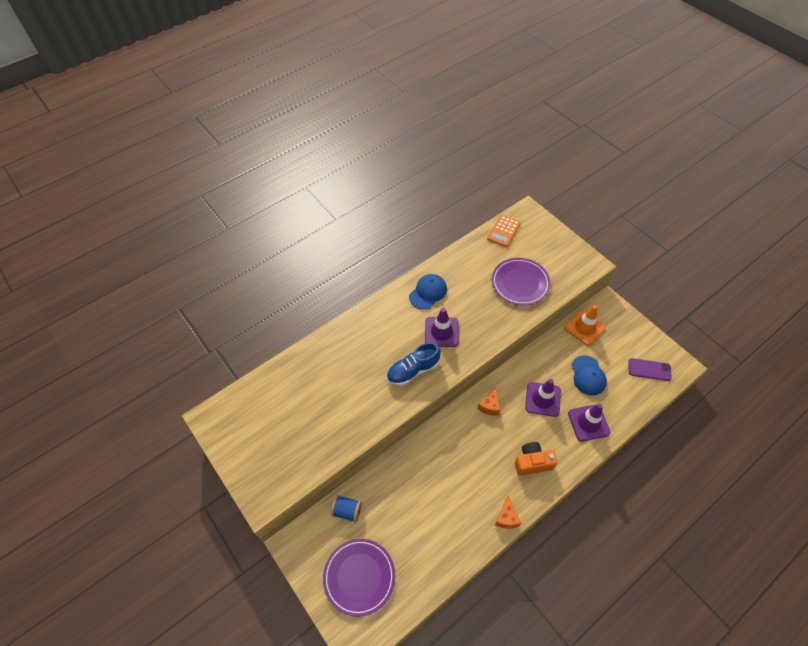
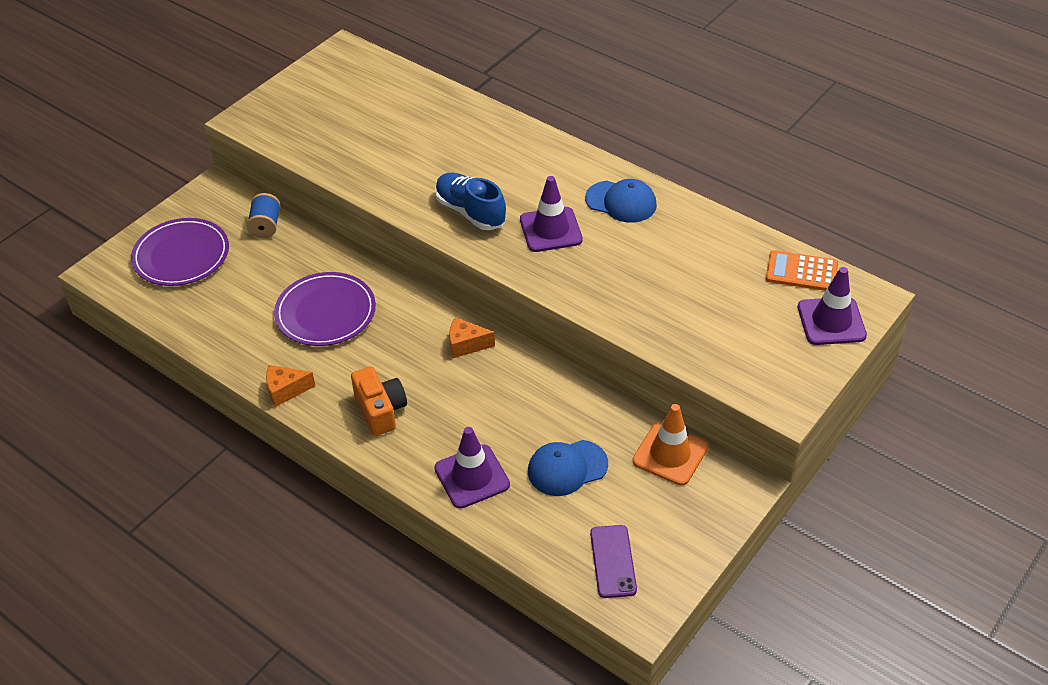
camera: 75 degrees right, 10 degrees down
(520, 283) = (691, 308): purple plate -> purple plate (325, 312)
(542, 399) = (499, 410): purple traffic cone -> purple traffic cone (831, 321)

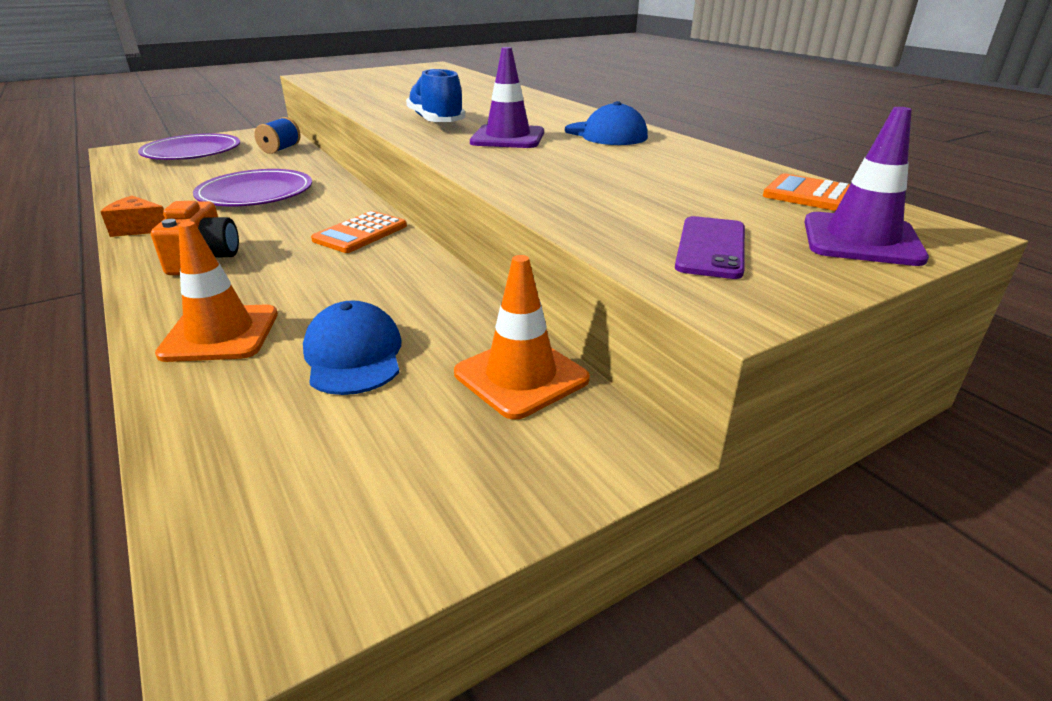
camera: 20 degrees right, 15 degrees down
(466, 345) = (360, 233): orange cheese -> orange calculator
(472, 476) = (220, 334): purple traffic cone -> orange traffic cone
(567, 468) = (354, 355): blue cap -> blue cap turned 75 degrees clockwise
(613, 561) = (291, 496): purple phone -> purple phone (711, 247)

